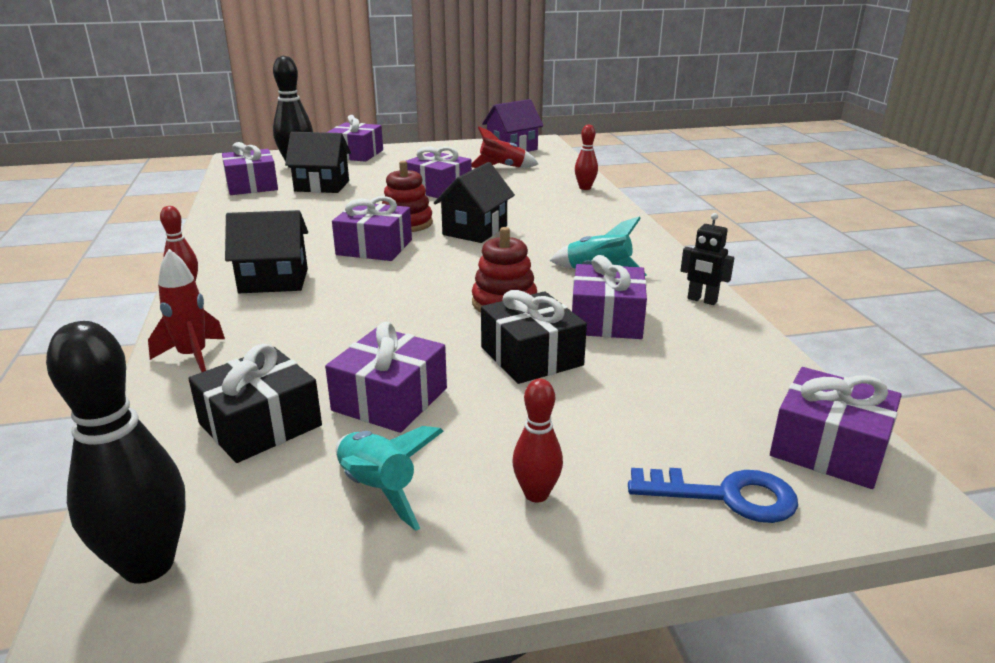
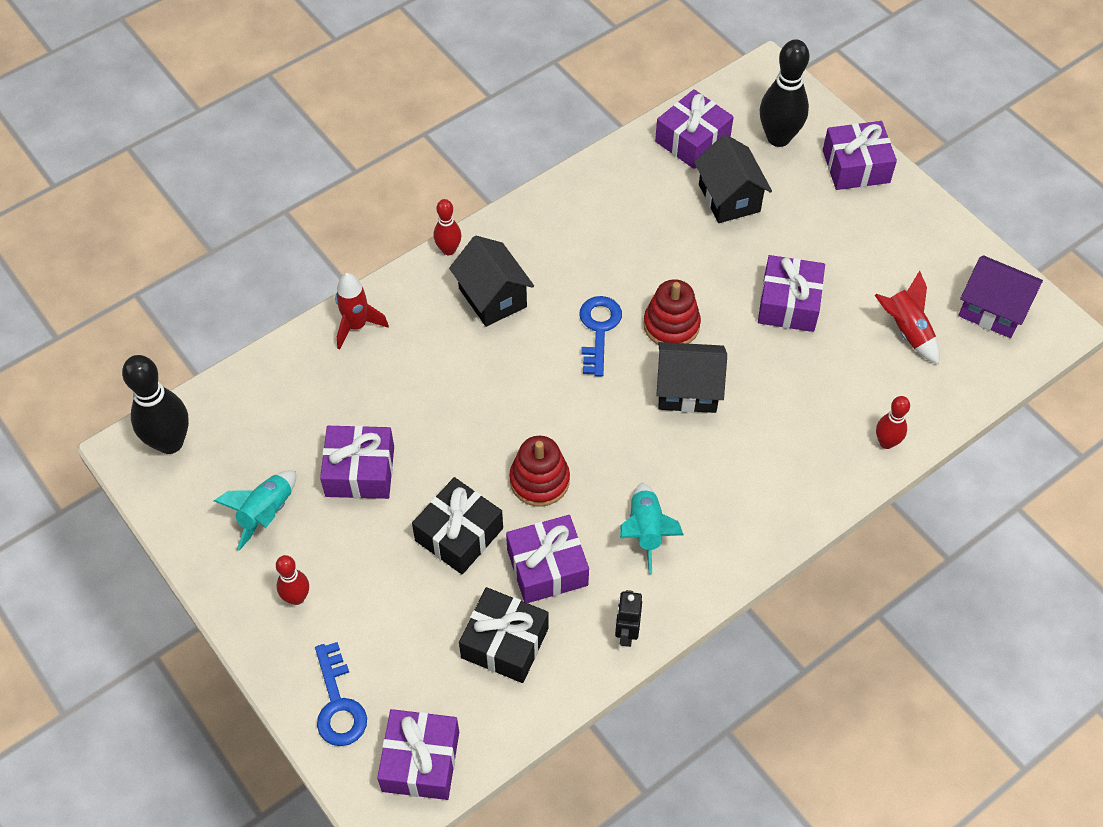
camera: 65 degrees right, 30 degrees up
(260, 424) = (300, 415): black gift -> black gift (505, 643)
(374, 247) = (599, 330): purple gift -> blue key

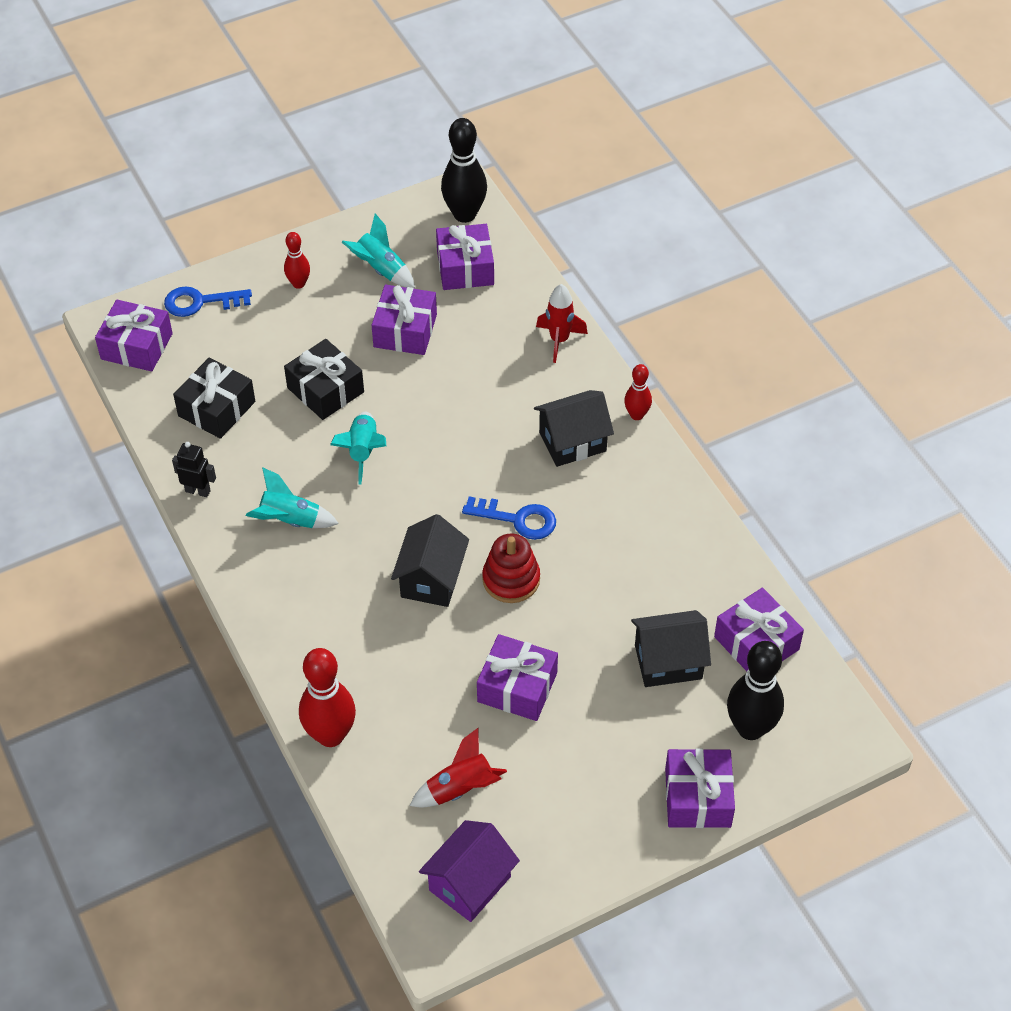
camera: 100 degrees right, 5 degrees down
(539, 480) = (363, 451): red stacking toy -> turquoise rocket
(547, 567) = (276, 445): purple gift -> purple gift (465, 268)
(886, 442) = (330, 735): red bowling pin -> red bowling pin, size x1.81

